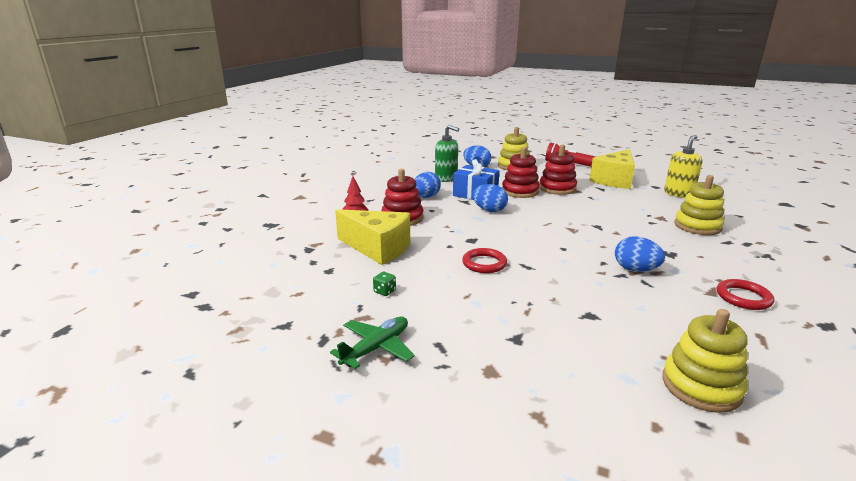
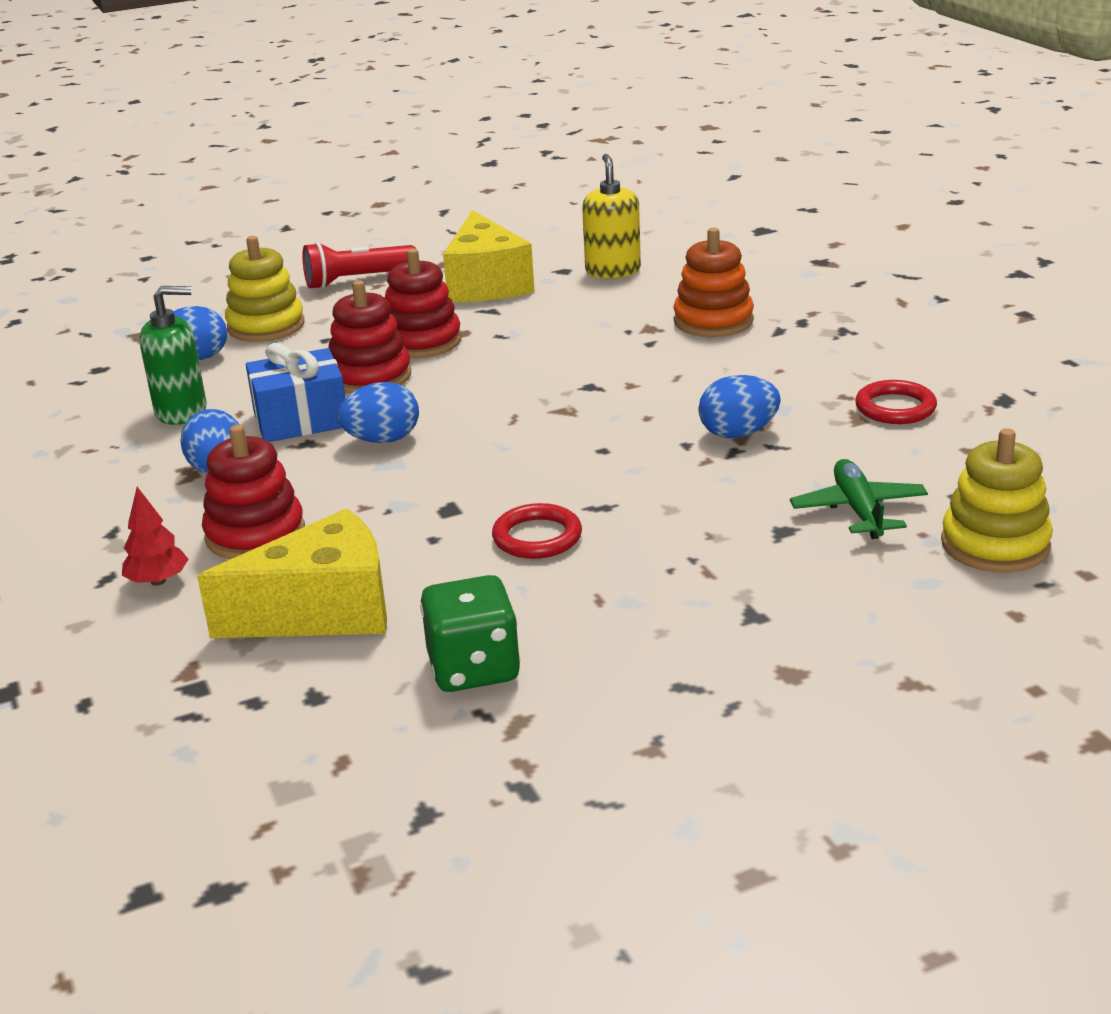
camera: 45 degrees left, 5 degrees up
(376, 348) = (615, 746): green plane -> green plane (858, 510)
(384, 291) = (473, 668): green dice -> green dice, size x2.29
(697, 226) = (713, 321): yellow stacking toy -> orange stacking toy

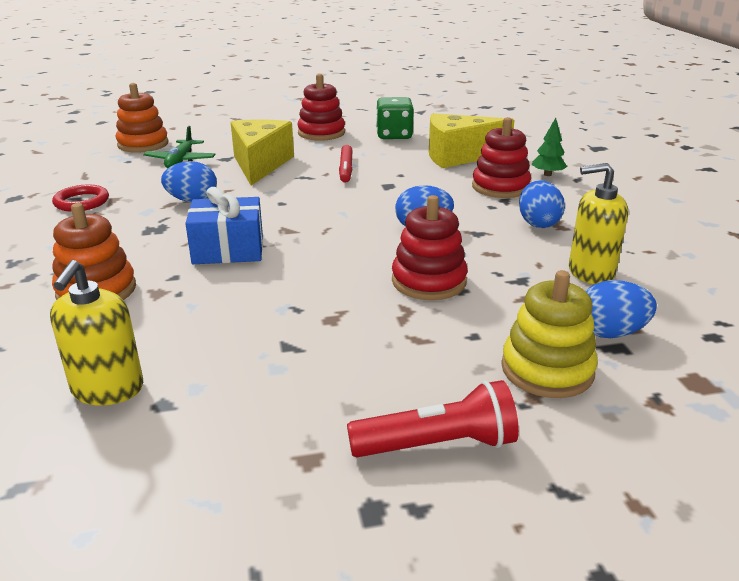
camera: 170 degrees left, 0 degrees up
(158, 581) = (547, 174): red tree -> green tree
(182, 412) = (590, 272): green soap dispenser -> yellow soap dispenser
(301, 419) = (485, 251): blue gift -> blue gift (228, 250)
(422, 342) = (374, 314): red stacking toy -> red stacking toy (321, 133)
(486, 284) = (270, 396): yellow cheese -> yellow cheese (260, 164)
(537, 537) = (346, 169): red ring -> red marker
(995, 545) = (143, 144): yellow stacking toy -> orange stacking toy

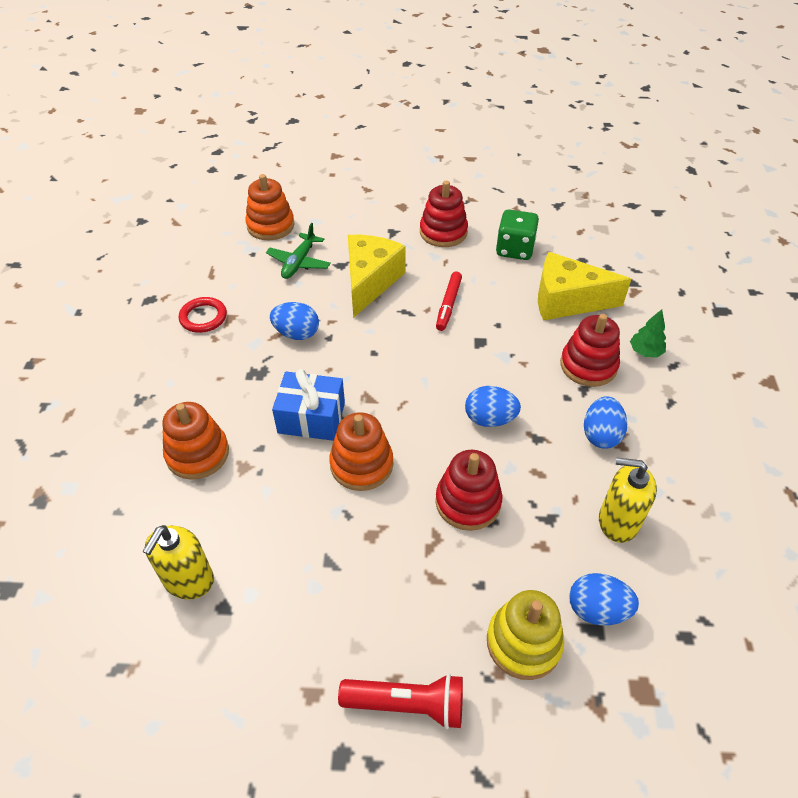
camera: 15 degrees right, 20 degrees up
(298, 272) = (361, 464): none -> orange stacking toy

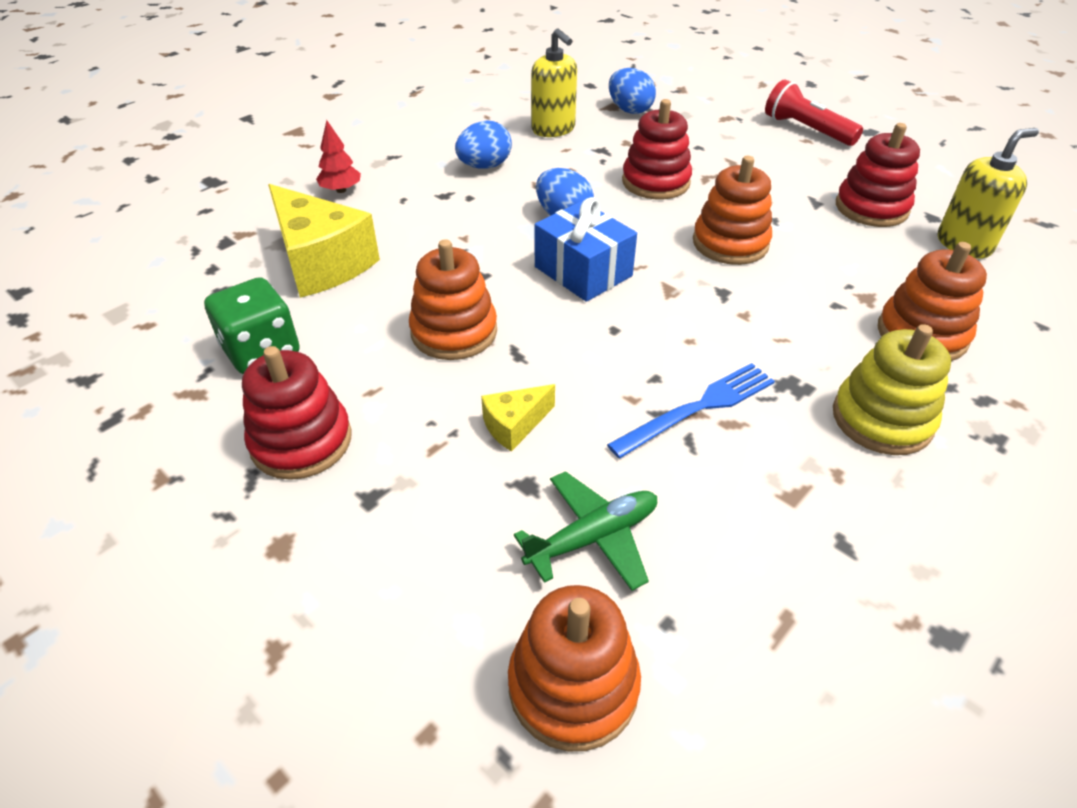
camera: 140 degrees left, 5 degrees down
(203, 317) = (842, 525): red ring -> none
(296, 333) = (698, 408): blue egg -> blue fork
(311, 418) = (754, 303): blue gift -> blue gift (583, 271)
(370, 282) = (514, 425): yellow cheese -> yellow cheese, size x0.47
(448, 305) = (454, 332): red marker -> orange stacking toy
(523, 642) = (698, 119): yellow stacking toy -> yellow stacking toy (882, 419)
(588, 365) = (409, 206): red stacking toy -> red stacking toy (871, 208)
(645, 352) = (341, 190): green tree -> red tree

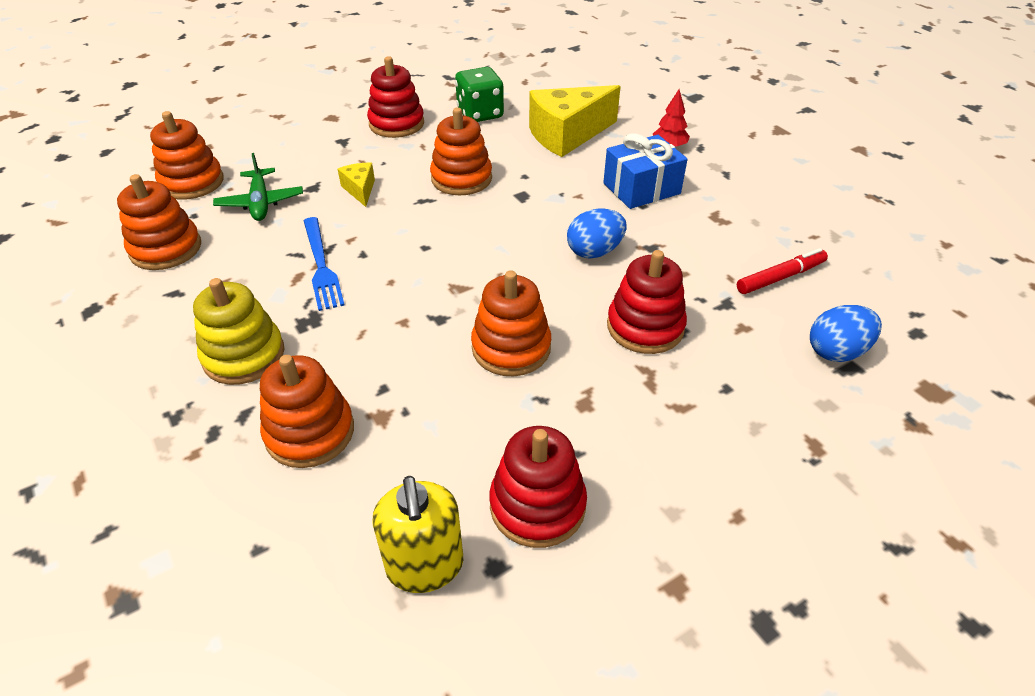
camera: 105 degrees right, 0 degrees up
(484, 166) = (699, 220): blue egg -> none
(553, 129) = (780, 277): yellow soap dispenser -> red marker
(583, 271) = (505, 246): blue gift -> blue gift (641, 188)
(768, 614) = (166, 249): none -> orange stacking toy
(806, 130) = (772, 531): red flashlight -> none

